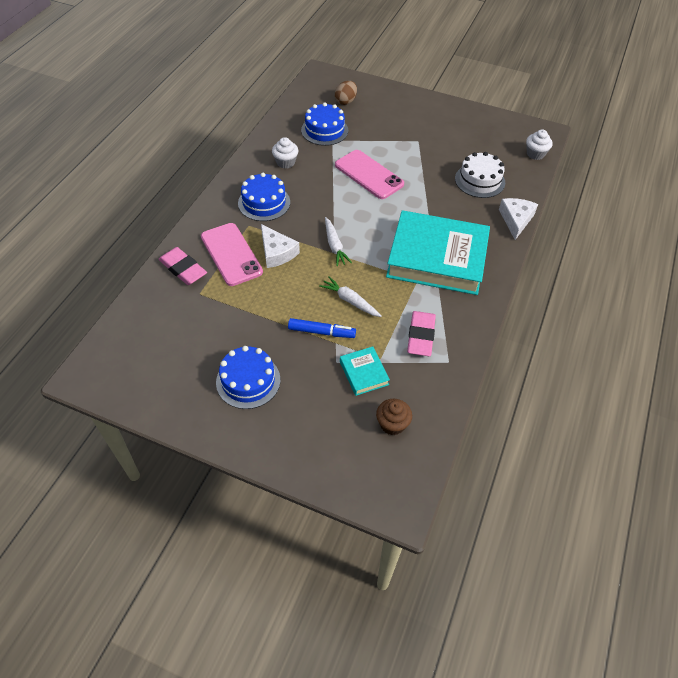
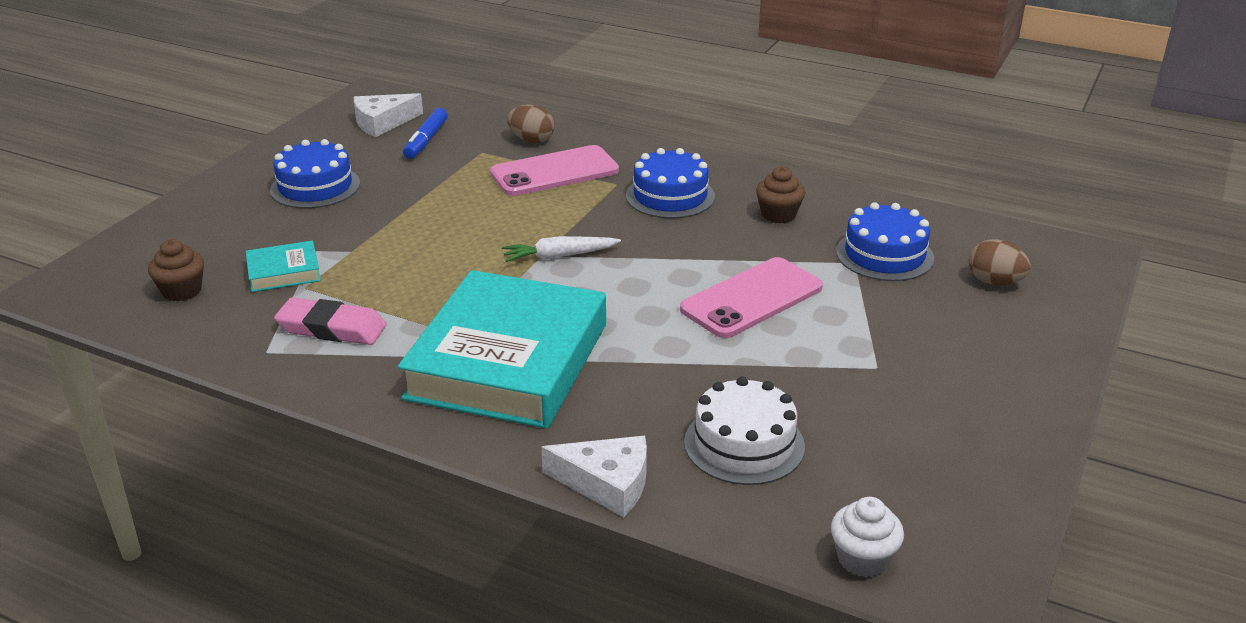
camera: 95 degrees right, 20 degrees down
(183, 269) = (531, 140): pink eraser -> brown egg
(276, 252) = (552, 206): white cheese -> white cheese (382, 122)
(285, 162) = (778, 215): white cupcake -> brown cupcake
(321, 332) = (376, 240): blue marker -> blue marker (426, 140)
(350, 301) = (430, 266): white carrot -> none

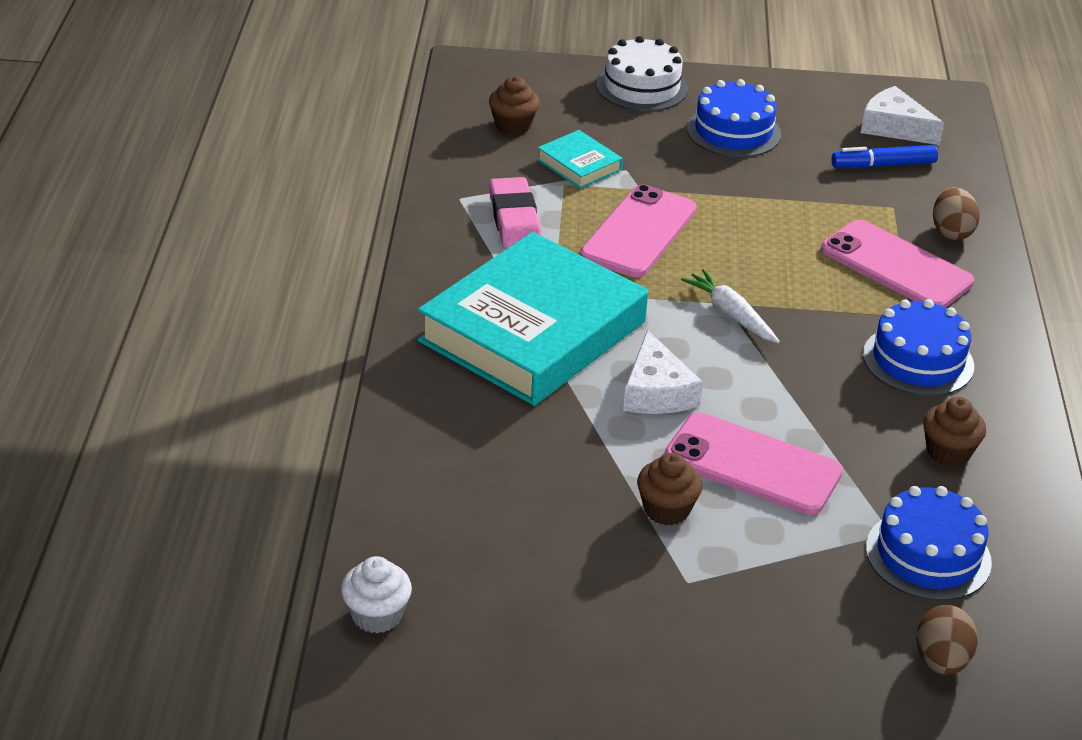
camera: 65 degrees right, 5 degrees up
(412, 268) = (638, 232): none -> pink phone
(508, 361) = (533, 331): turquoise book -> turquoise book turned 45 degrees counterclockwise
(607, 483) = (395, 435): white cheese -> white cheese (656, 391)
(744, 444) = (499, 508): white cake -> white cake (642, 87)
(786, 354) = (666, 509): none -> brown cupcake

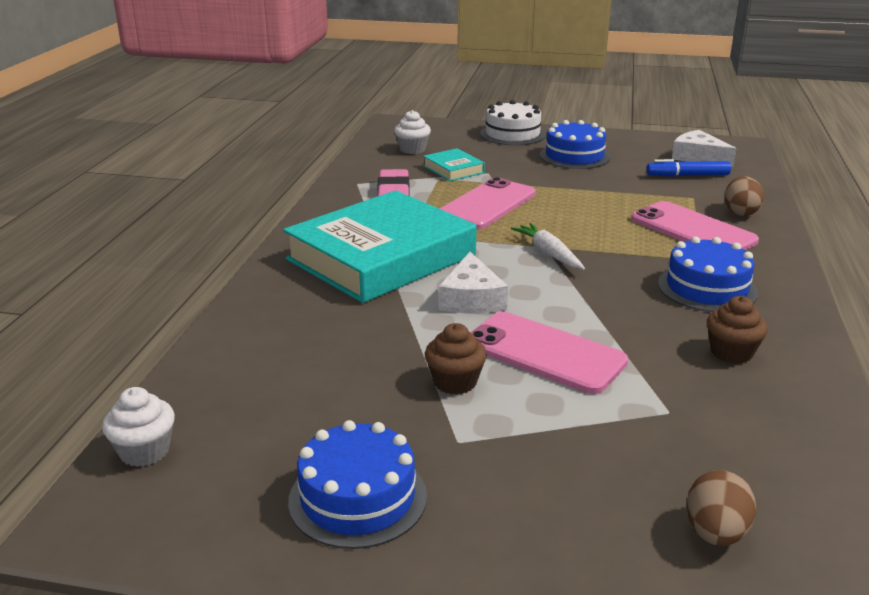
camera: 10 degrees right, 10 degrees down
(513, 125) = (412, 149): brown cupcake -> white cupcake
(928, 555) = (706, 433): blue cake -> blue cake (358, 498)

